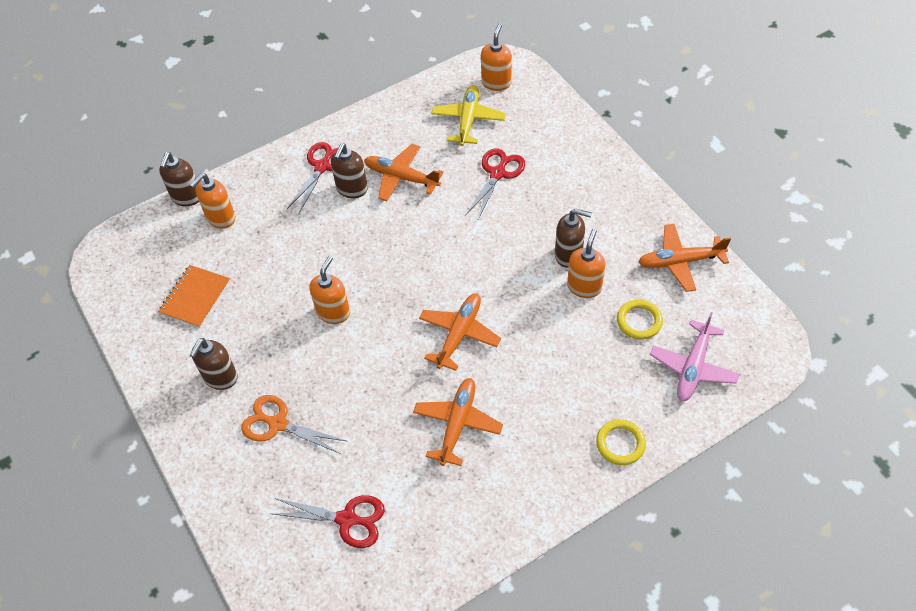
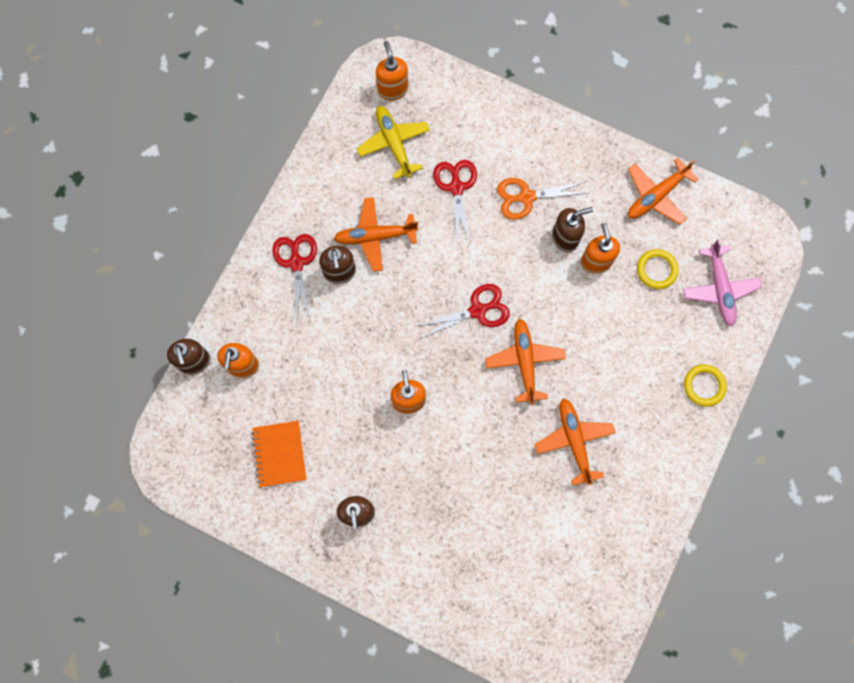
camera: 35 degrees left, 20 degrees up
(278, 424) = (434, 524): orange scissors -> orange scissors (526, 197)
(347, 519) = (543, 568): red scissors -> red scissors (477, 310)

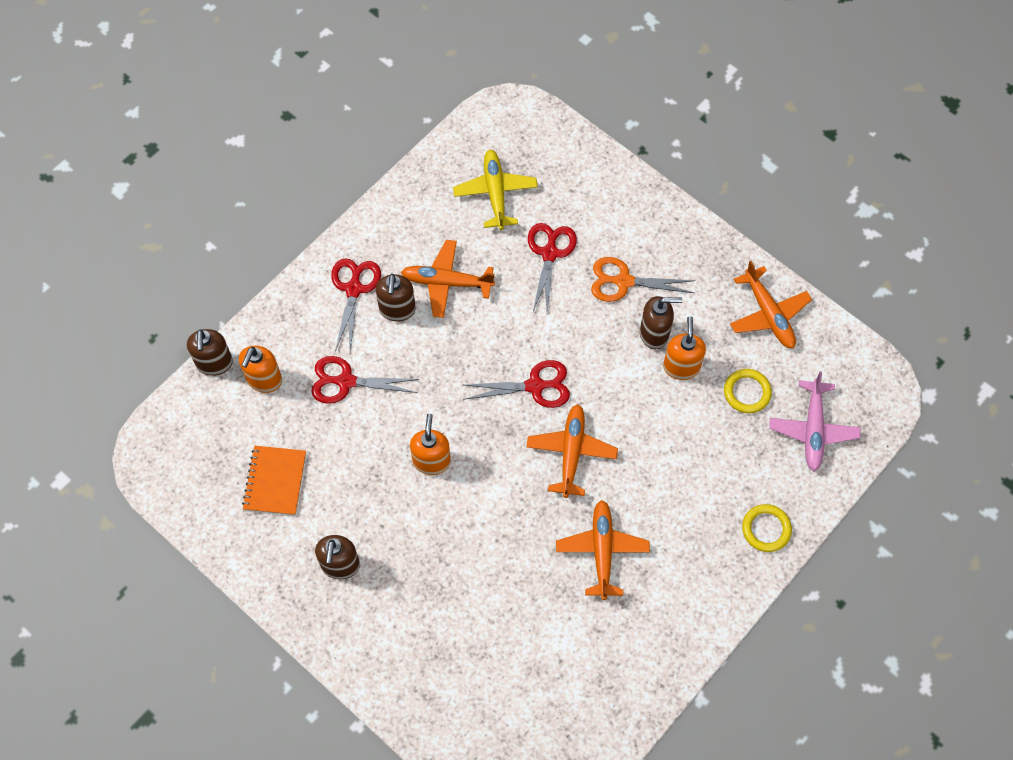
camera: 15 degrees right, 10 degrees down
(314, 348) = (346, 381): none -> red scissors
(392, 89) = (511, 137): orange soap dispenser -> none
(656, 196) = (768, 314): orange plane -> orange plane turned 90 degrees counterclockwise

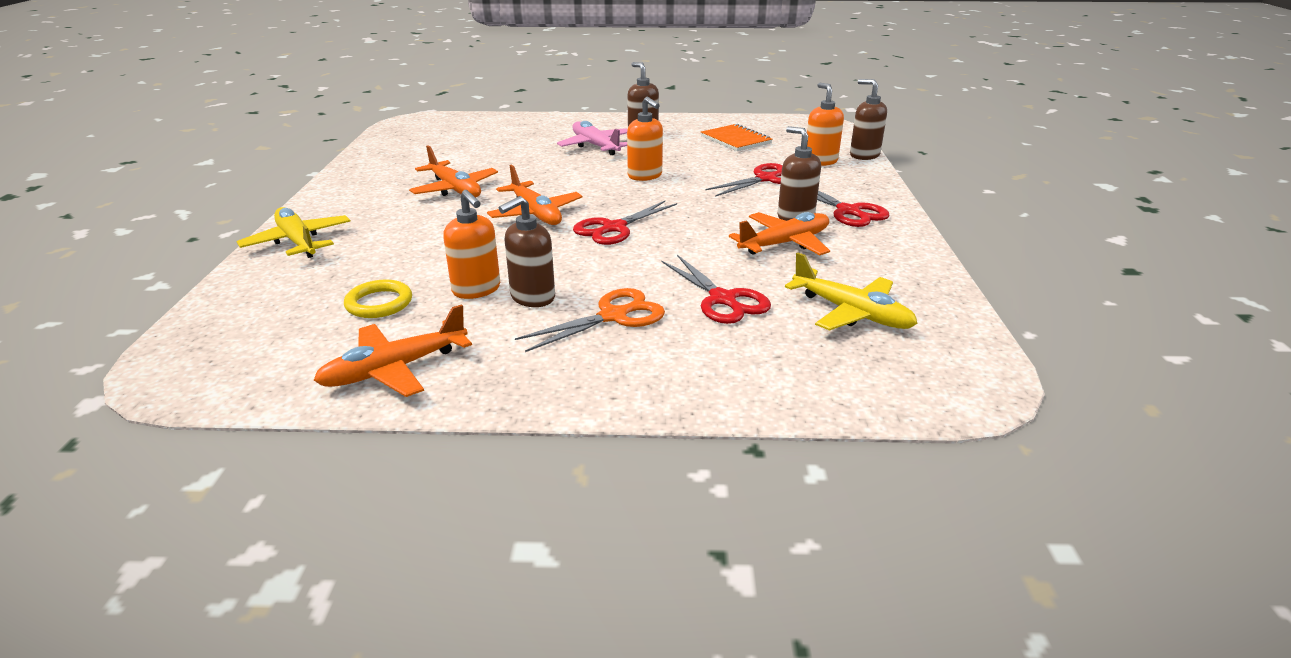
camera: 140 degrees right, 35 degrees down
(766, 529) = (298, 242): yellow ring -> yellow plane
(768, 314) = (394, 369): orange plane -> orange plane turned 60 degrees counterclockwise
(813, 430) = (272, 310): pink plane -> pink plane (595, 146)

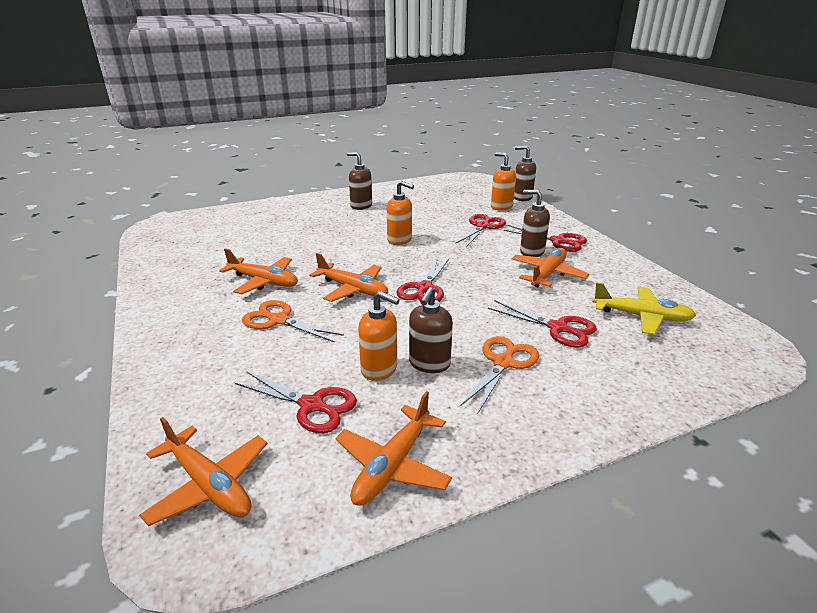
camera: 25 degrees left, 0 degrees up
(232, 338) = (209, 485): none -> orange plane
(298, 242) = (171, 365): yellow plane -> none
(379, 303) = (312, 405): yellow ring -> red scissors
(430, 226) = (279, 320): none -> orange scissors
(595, 146) = (336, 222): pink plane -> none
(736, 140) = (430, 200): orange notebook -> none

